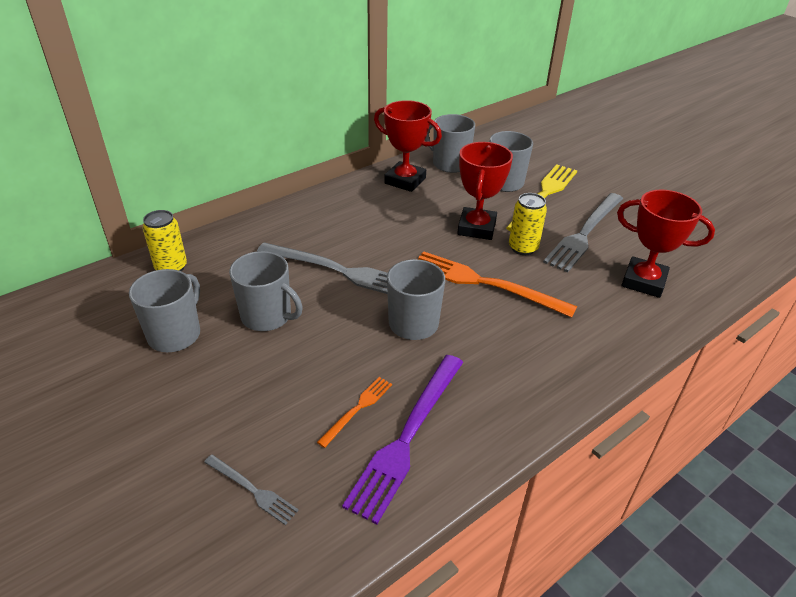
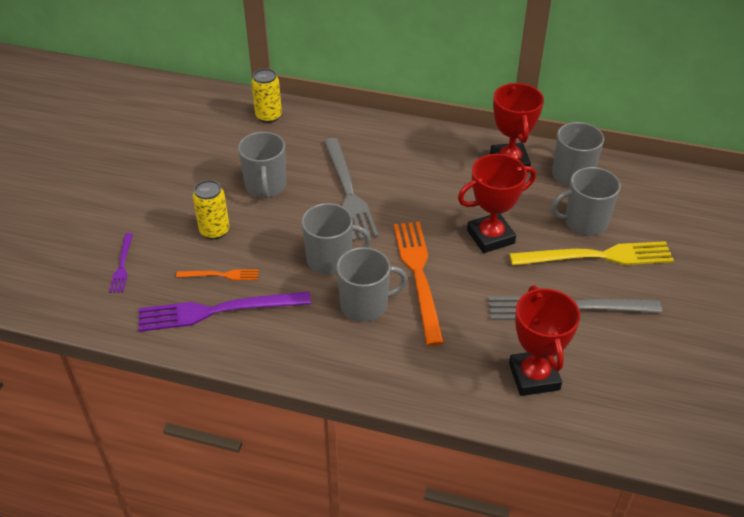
camera: 55 degrees right, 5 degrees up
(175, 334) = (211, 158): grey mug -> grey mug (365, 305)
(252, 490) = (122, 265): grey fork -> purple fork
(523, 248) = (494, 277): yellow can -> yellow can (214, 231)

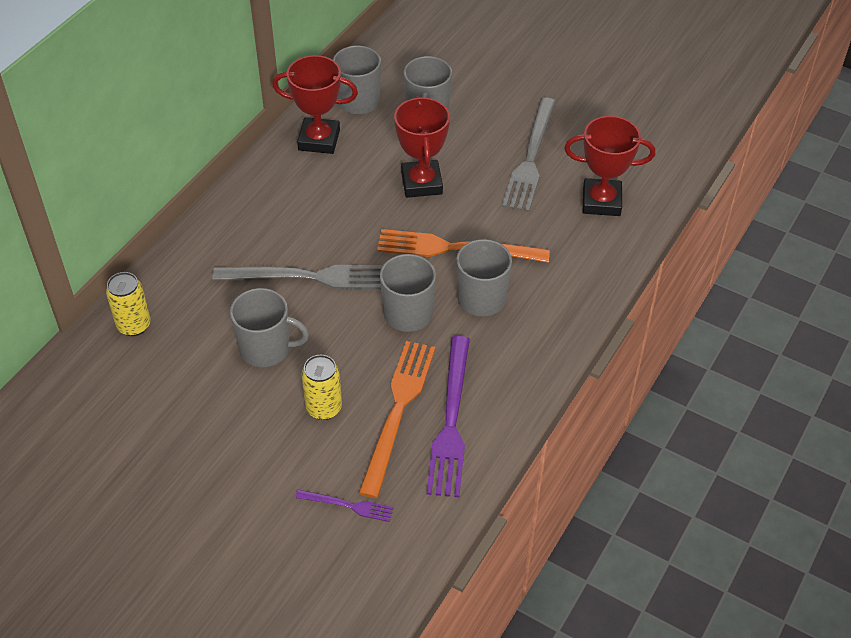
camera: 75 degrees left, 5 degrees up
(221, 275) = (398, 411): orange fork -> orange fork, size x2.03
(597, 256) = (474, 119): yellow fork -> none

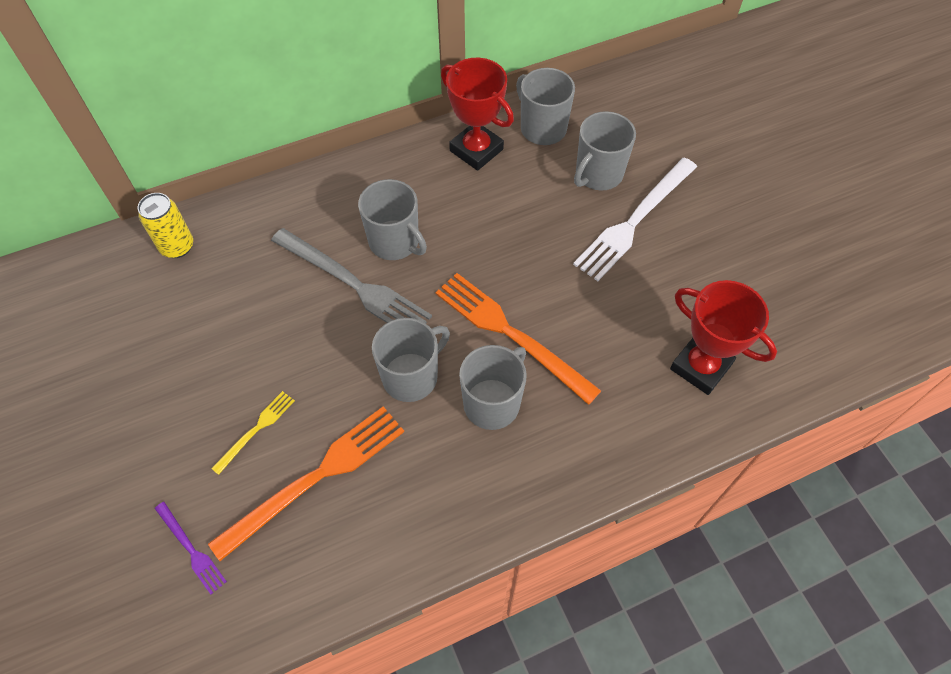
camera: 35 degrees right, 10 degrees up
(266, 349) = (259, 336): grey mug -> grey mug (395, 242)
(324, 408) = (256, 430): yellow can -> yellow fork
(421, 183) = (534, 245): red trophy -> none
(451, 421) = (354, 522): purple fork -> none
(480, 132) = (634, 221): none -> white fork
(530, 158) = (663, 276): grey fork -> none

